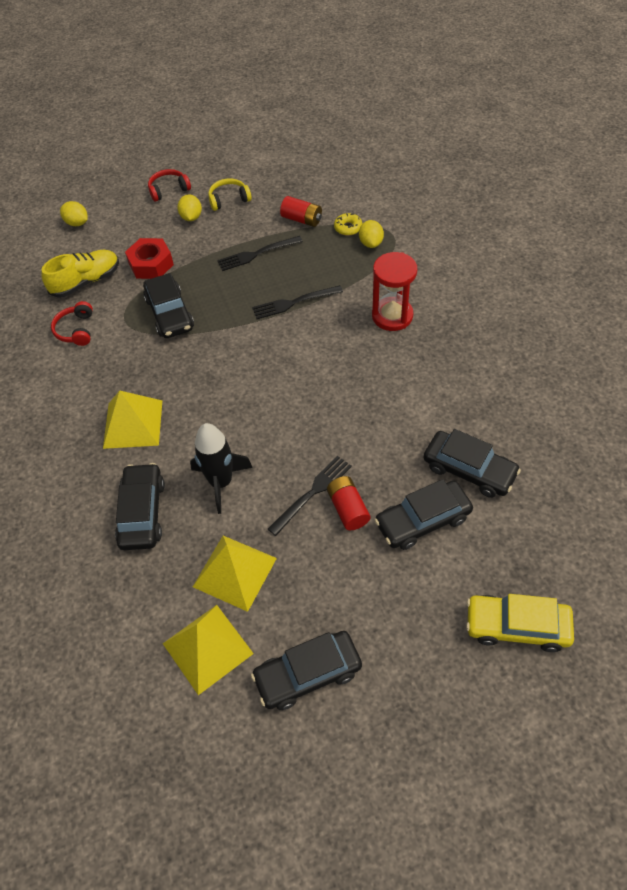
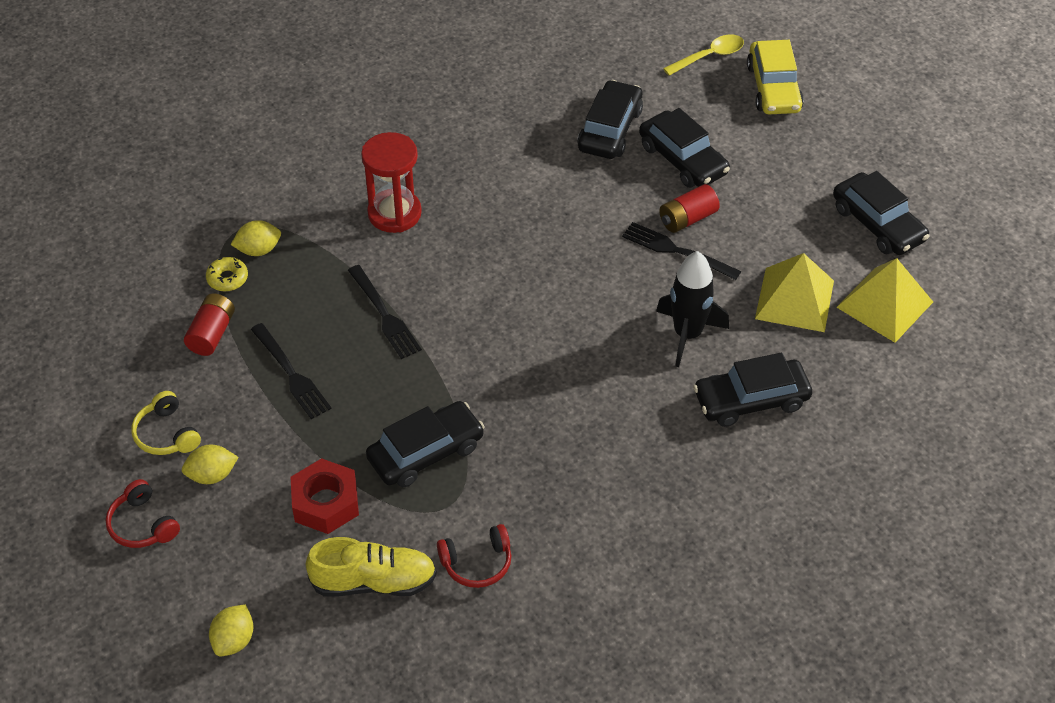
camera: 105 degrees left, 5 degrees down
(86, 281) = (374, 582): yellow shoe -> yellow shoe turned 135 degrees clockwise
(133, 424) = (627, 444): yellow pyramid -> none
(569, 576) = (709, 56): none -> yellow spoon

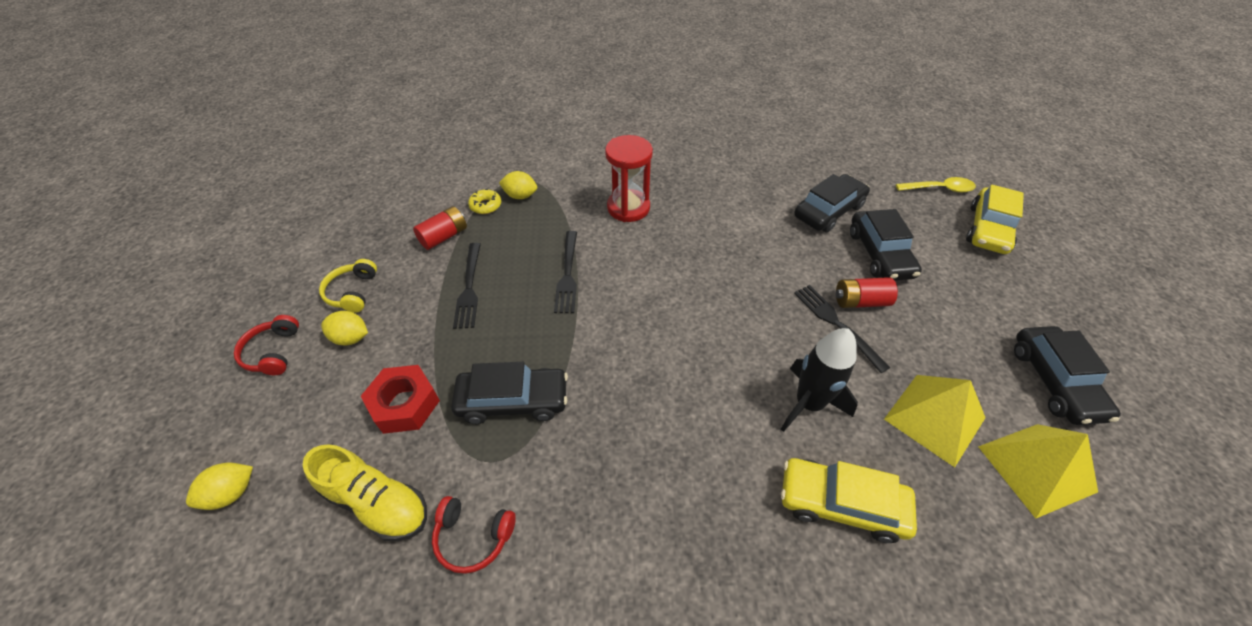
camera: 30 degrees right, 0 degrees up
(751, 400) = (841, 504): black car -> yellow car

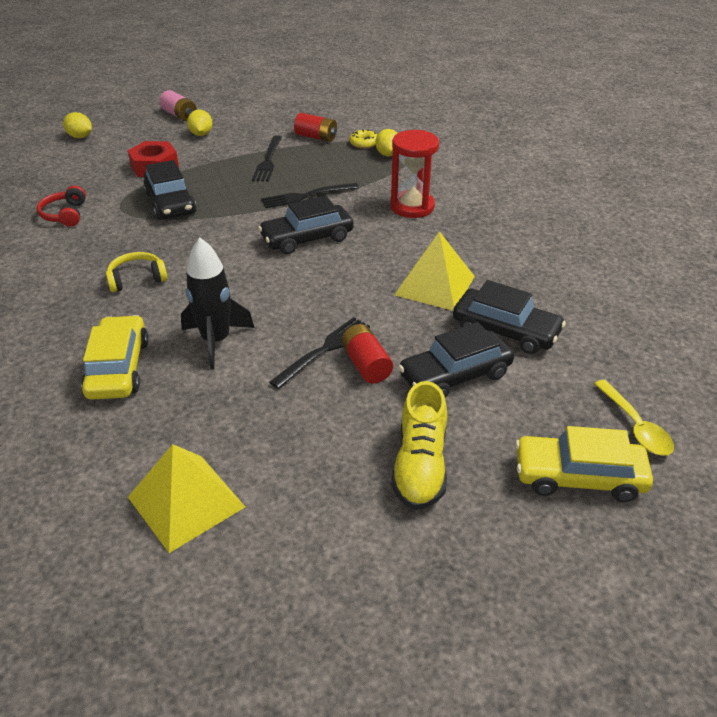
camera: 70 degrees right, 10 degrees down
(273, 352) = (179, 115): red headphones -> pink battery
(352, 292) = (241, 122): yellow headphones -> yellow headphones (137, 279)
(377, 502) = (82, 178): yellow shoe -> yellow shoe (420, 466)
(469, 288) = (268, 160): black fork -> black fork turned 60 degrees counterclockwise
(934, 418) = (226, 424): yellow pyramid -> yellow pyramid (434, 285)
(1054, 382) = (315, 528): black car -> black car (307, 238)

